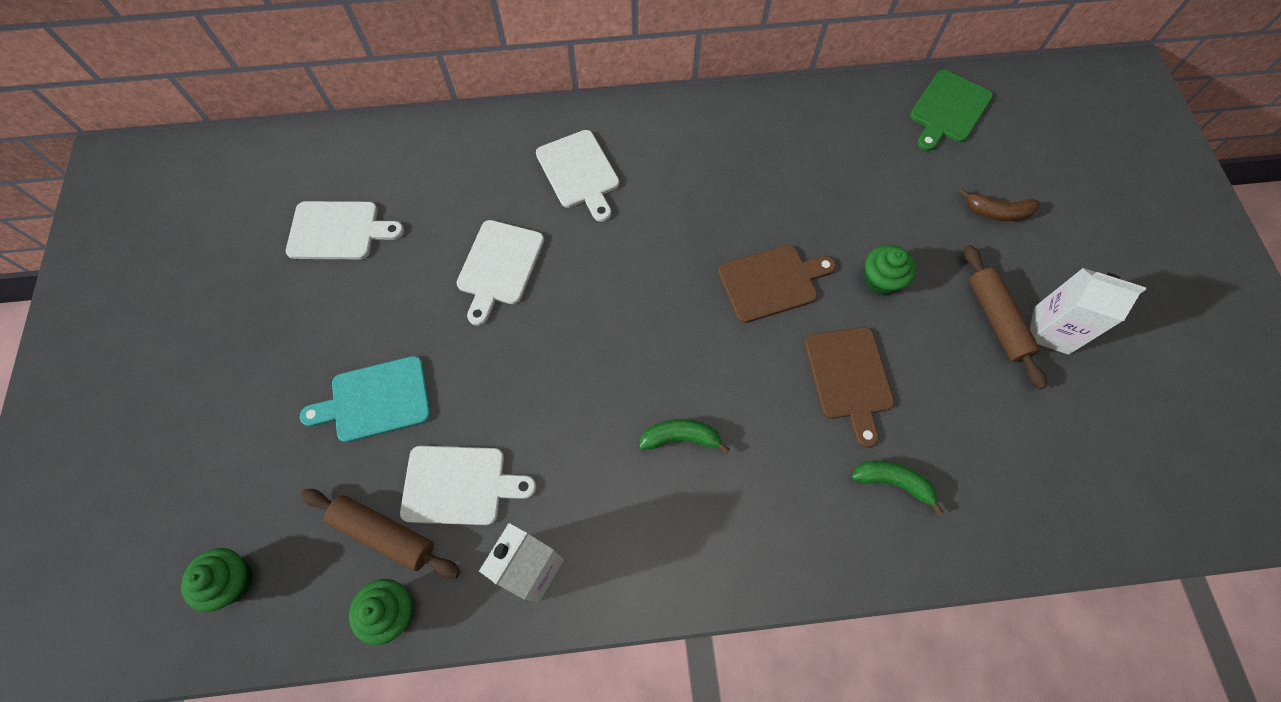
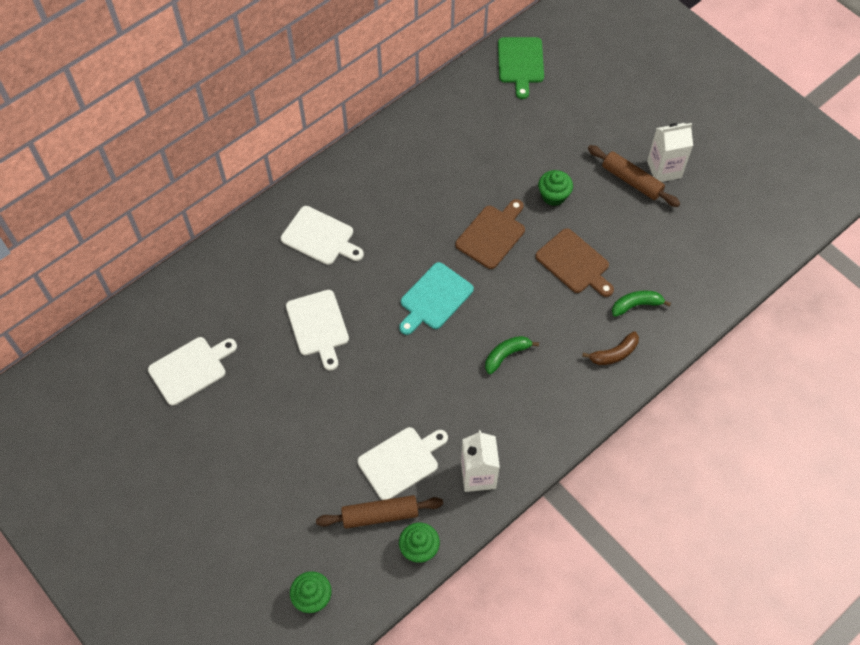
camera: 35 degrees left, 5 degrees down
(375, 400) = (309, 450): turquoise cutting board -> turquoise cutting board (434, 298)
(997, 212) = (591, 115): brown banana -> brown banana (614, 354)

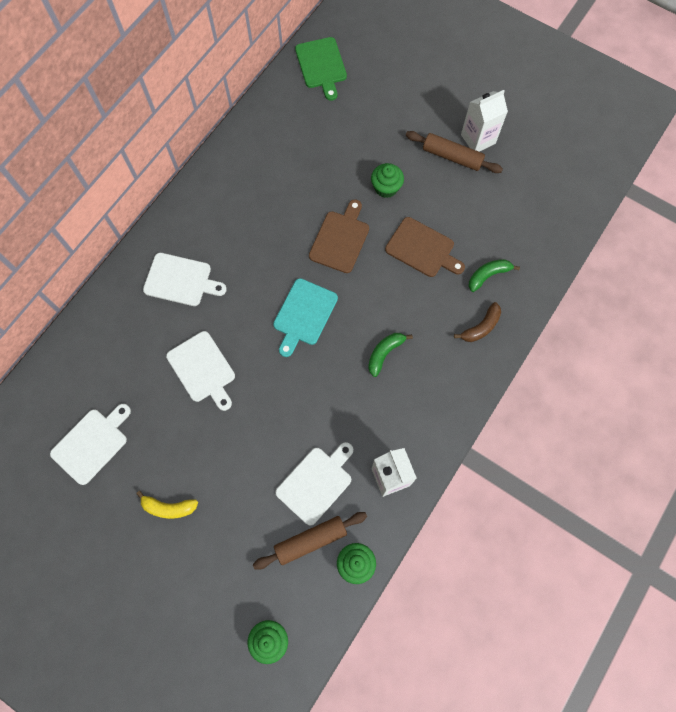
camera: 15 degrees left, 10 degrees up
(248, 448) = (169, 507): none -> yellow banana

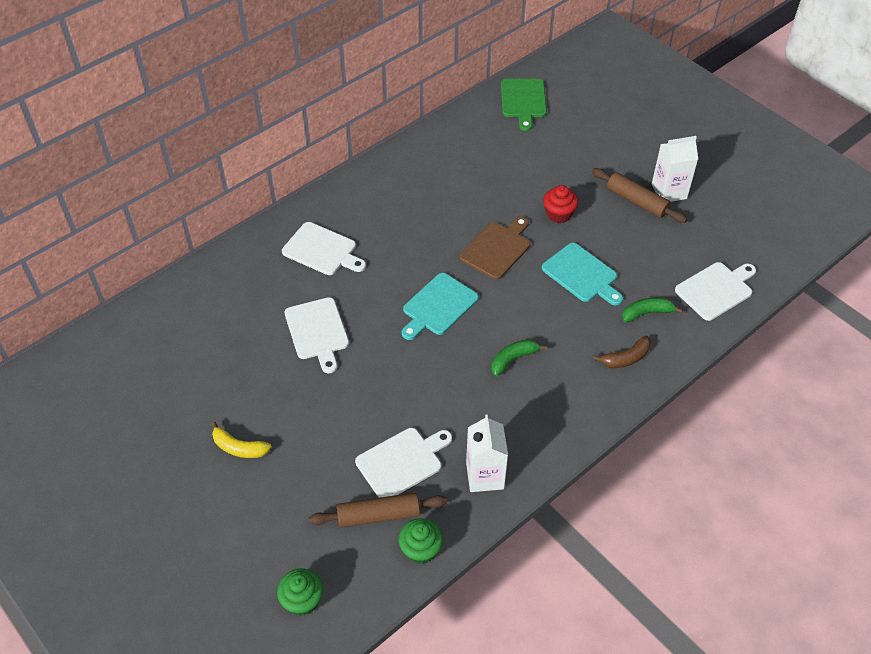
camera: 15 degrees right, 20 degrees down
(92, 443) = (182, 371): white cutting board -> white cutting board (716, 290)
(386, 188) = (558, 214): green cupcake -> red cupcake
(422, 249) = (582, 275): brown cutting board -> turquoise cutting board

